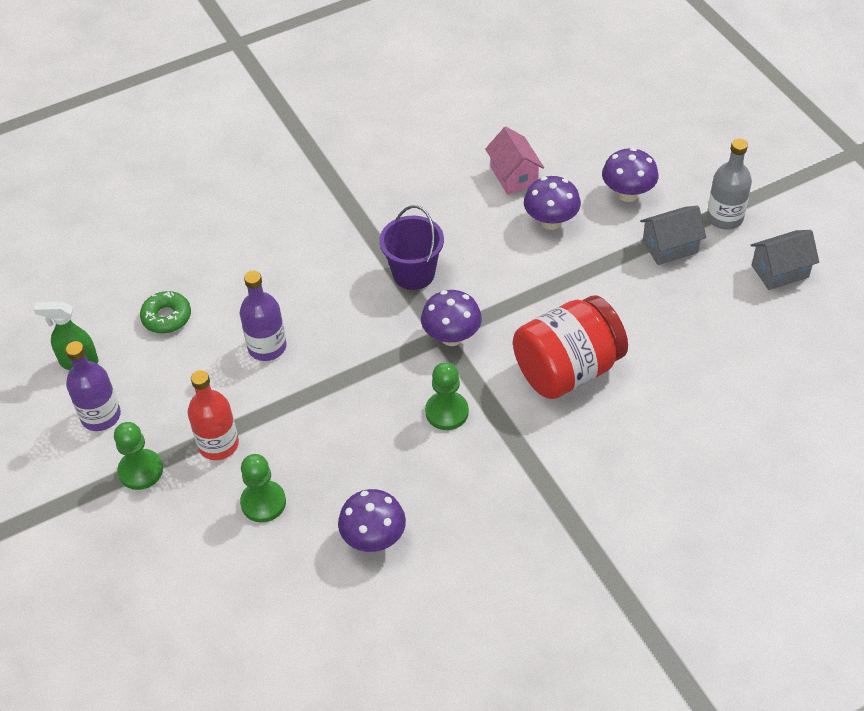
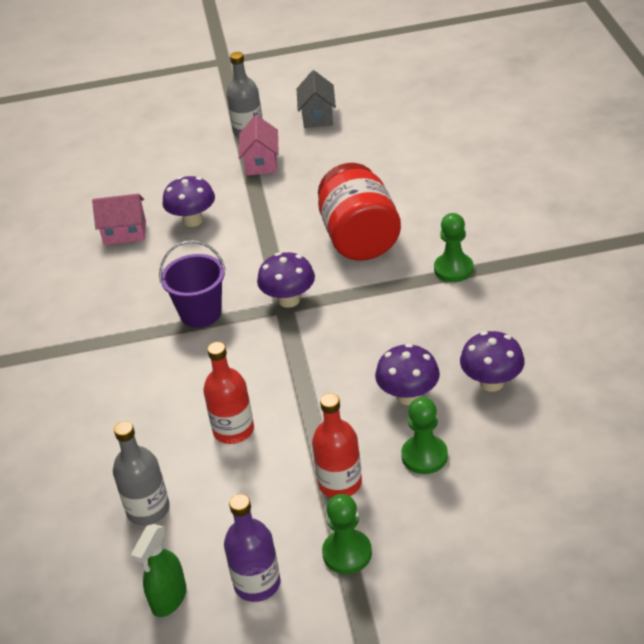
camera: 70 degrees left, 10 degrees down
(167, 317) = (148, 509): green donut -> grey bottle
(267, 347) = (233, 430): purple bottle -> red bottle
(447, 412) = (371, 316): green pawn -> green pawn (453, 269)
(627, 194) = (190, 174): purple mushroom -> purple mushroom (408, 396)
(670, 247) = (261, 163): grey house -> pink house

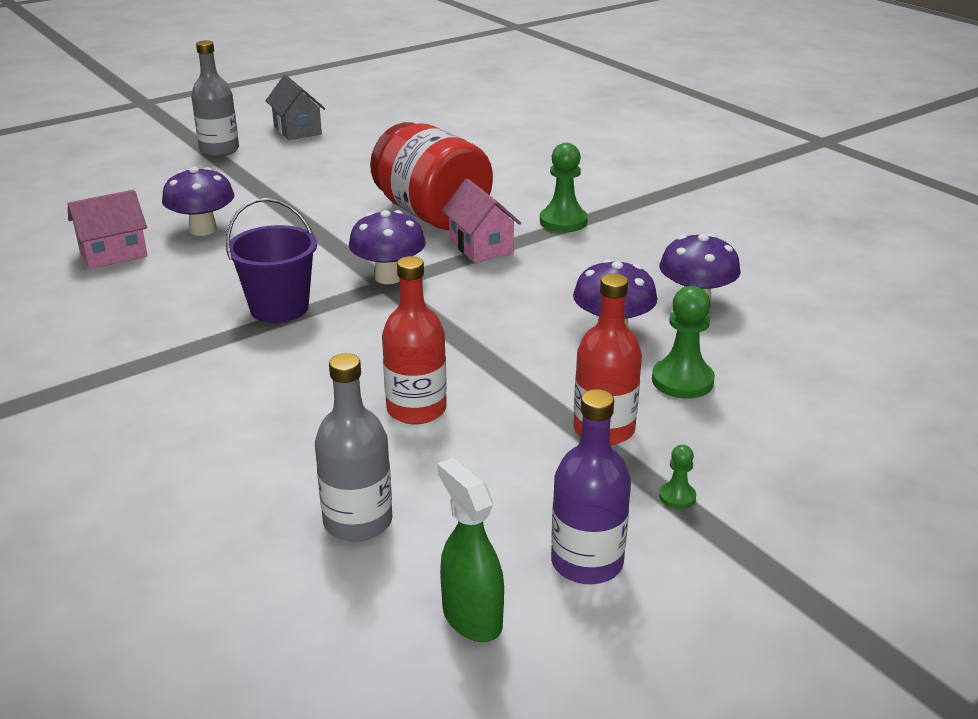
camera: 30 degrees left, 10 degrees down
(169, 599) = (471, 618): green spray bottle -> green spray bottle turned 150 degrees clockwise
(261, 163) = (256, 172): pink house -> pink house (481, 247)
(347, 553) = (677, 497): green pawn -> green pawn, size x0.51

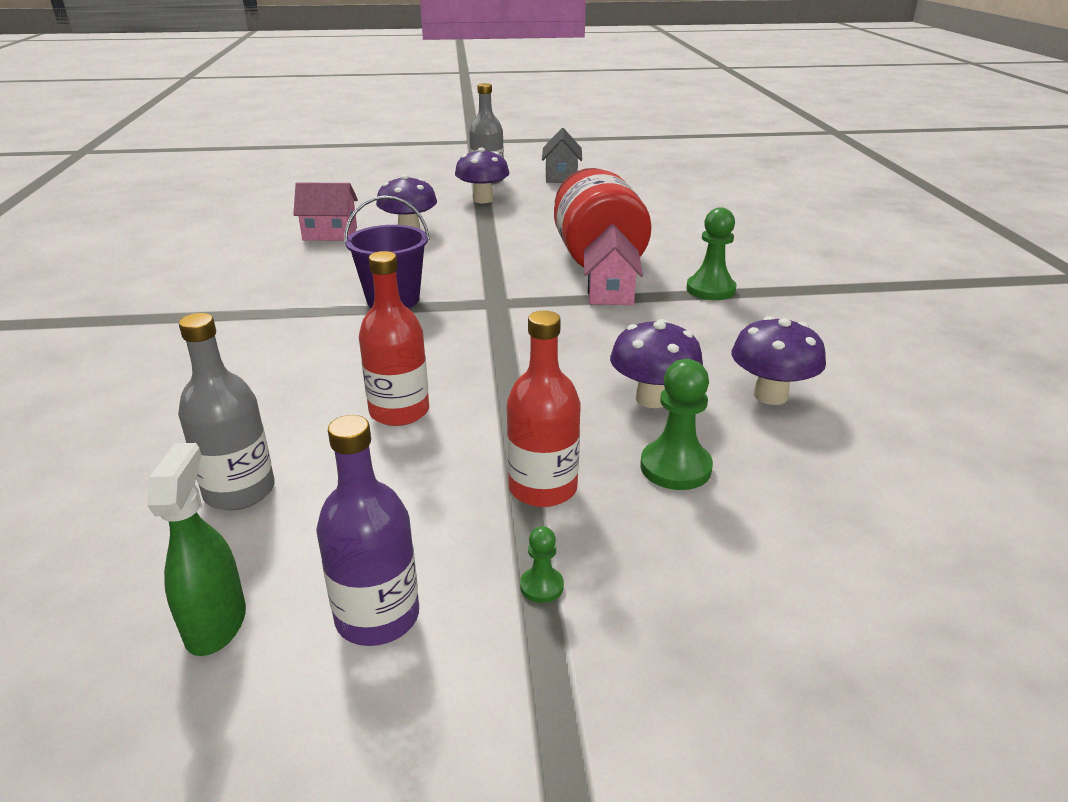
camera: 30 degrees right, 0 degrees up
(389, 277) = (504, 298): purple mushroom -> purple mushroom (483, 200)

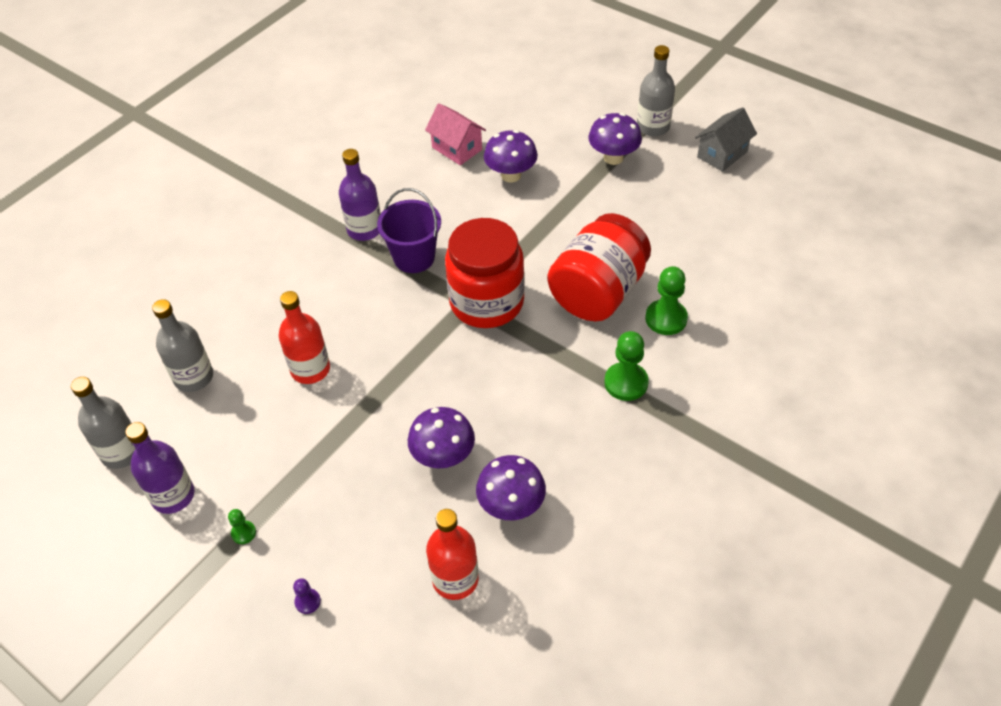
camera: 45 degrees right, 20 degrees up
(216, 624) = (122, 452): green spray bottle -> grey bottle
(306, 303) = (364, 229): none -> purple bottle
(513, 297) = (486, 302): none -> red jar
(542, 488) = (311, 477): red bottle -> red bottle (455, 579)
(610, 293) = (552, 340): pink house -> none
(675, 467) = (386, 515): green pawn -> green pawn (666, 318)
(728, 592) = (307, 601): none -> purple pawn

